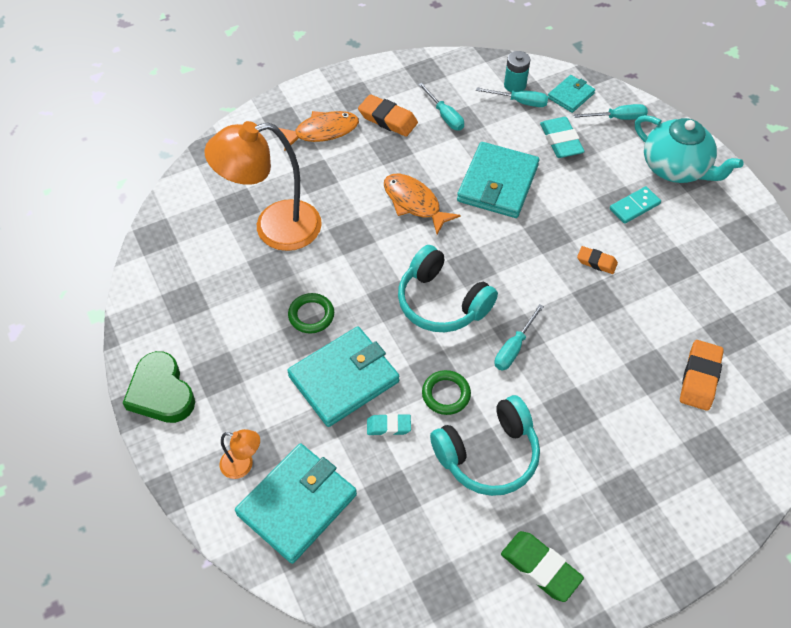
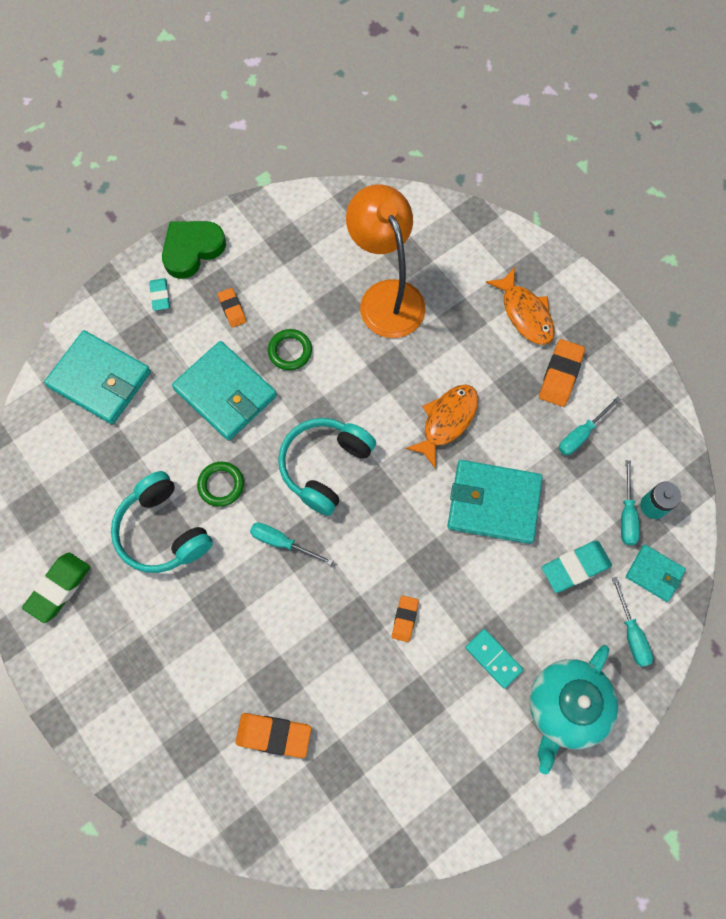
camera: 80 degrees right, 15 degrees up
(243, 465) = (131, 330): orange lamp -> none
(248, 361) = (232, 309): none -> orange eraser
(388, 426) = (181, 440): turquoise eraser -> turquoise eraser (160, 296)

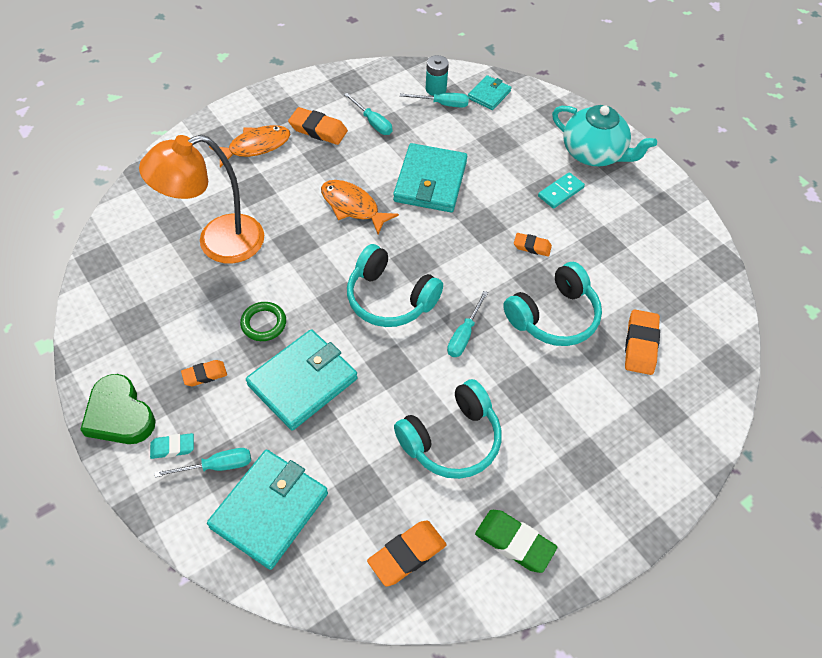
camera: 90 degrees left, 15 degrees down
(54, 494) = (407, 555): none -> orange eraser
(221, 485) = (404, 386): green ring -> none
(308, 639) = (554, 316): none -> turquoise headphones
(575, 567) = (485, 137): turquoise eraser -> none
(631, 633) = (535, 112): turquoise screwdriver -> turquoise screwdriver (217, 466)

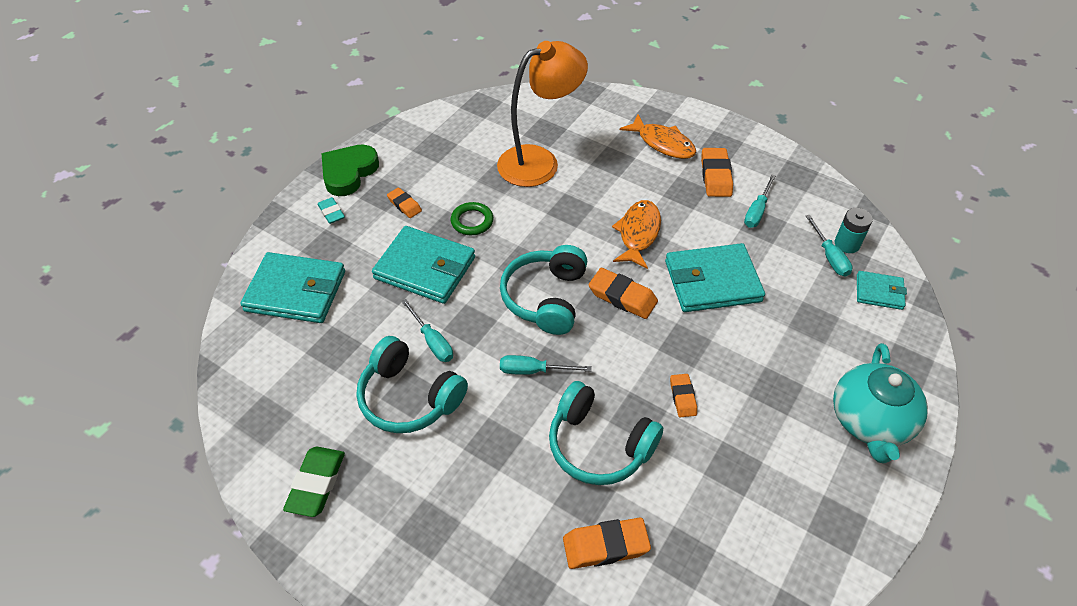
camera: 70 degrees right, 5 degrees down
(217, 243) = (539, 161): orange lamp -> orange lamp turned 105 degrees clockwise
(217, 466) = (324, 244): turquoise screwdriver -> turquoise screwdriver (432, 341)
(407, 555) = (281, 400): orange eraser -> orange eraser (622, 297)
(560, 192) = (782, 403): turquoise domino -> none

